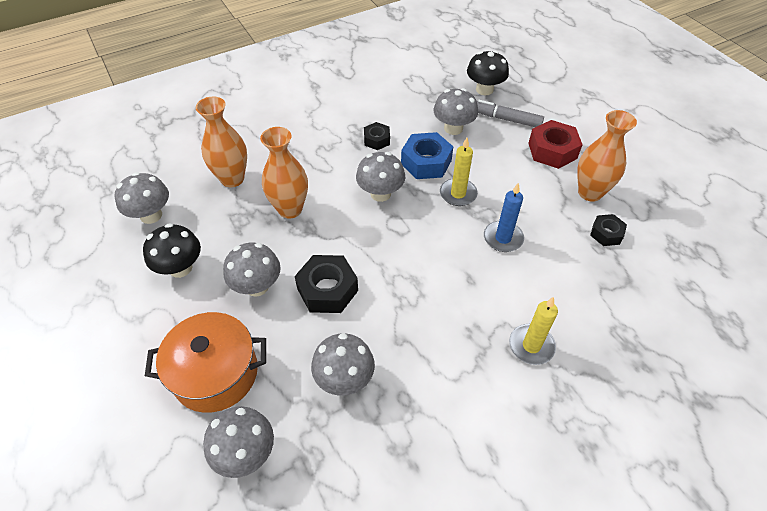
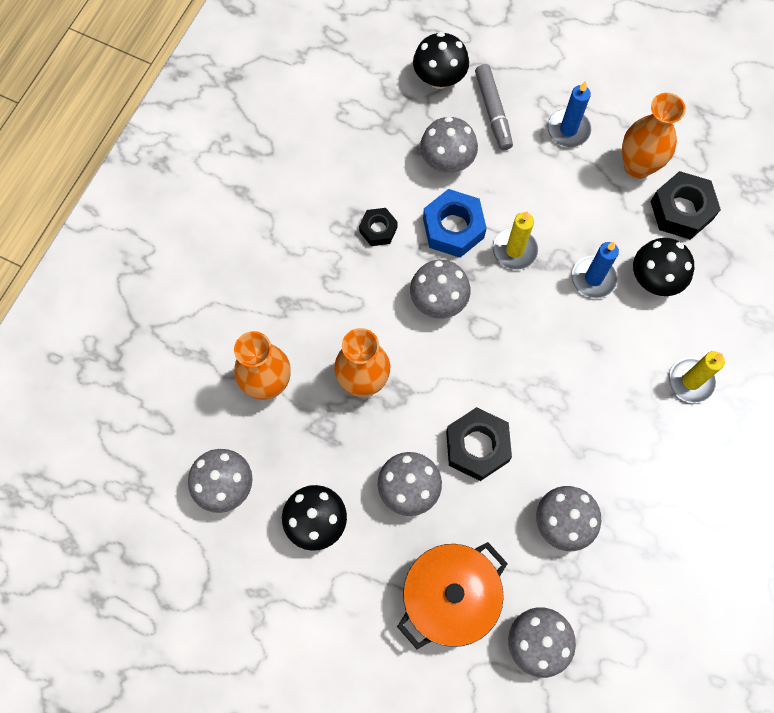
camera: 35 degrees left, 20 degrees up
(506, 119) = (493, 111): grey marker -> grey marker turned 90 degrees counterclockwise
(552, 151) = (568, 130): red nut -> blue candle
(552, 263) = (655, 279): none -> black mushroom
(606, 234) = (681, 210): black nut -> black nut, size x1.69

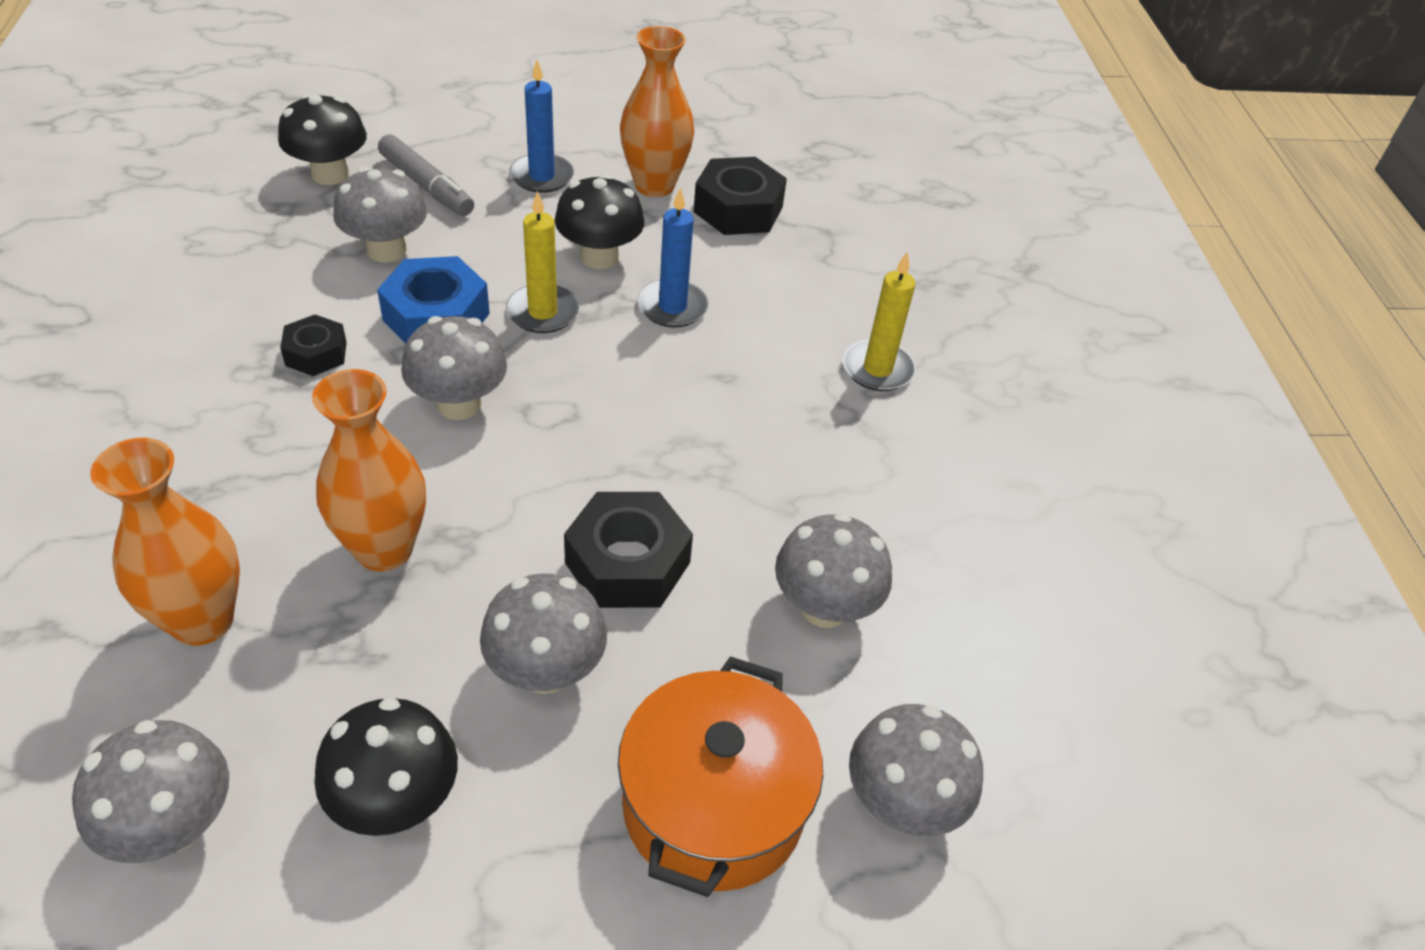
camera: 35 degrees left, 25 degrees down
(655, 279) = (753, 282): black mushroom -> black mushroom (599, 257)

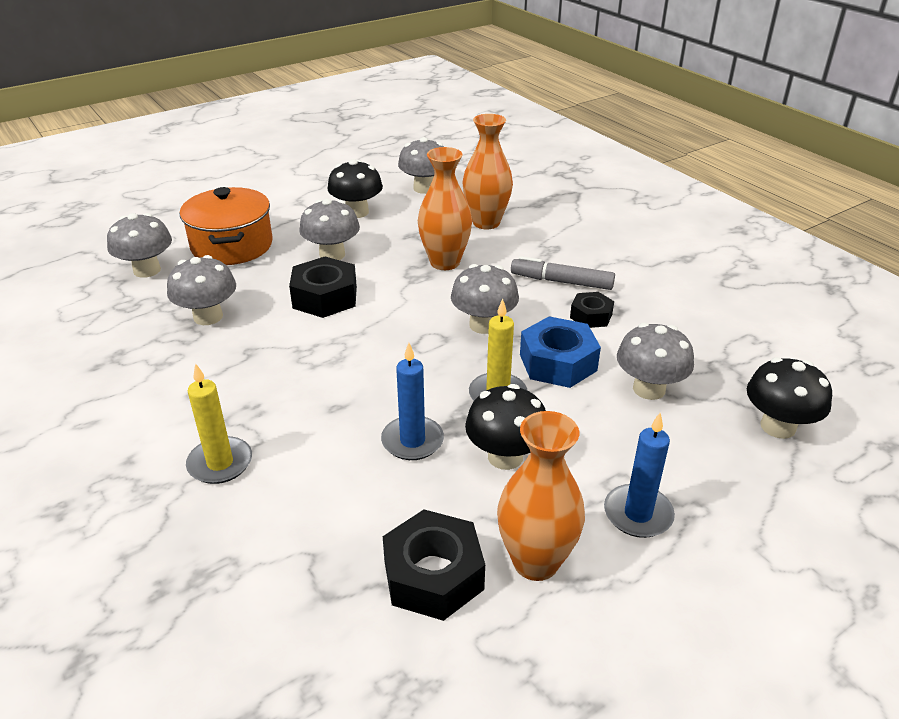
camera: 155 degrees right, 10 degrees down
(426, 186) = (703, 453): grey marker -> grey marker (561, 281)

